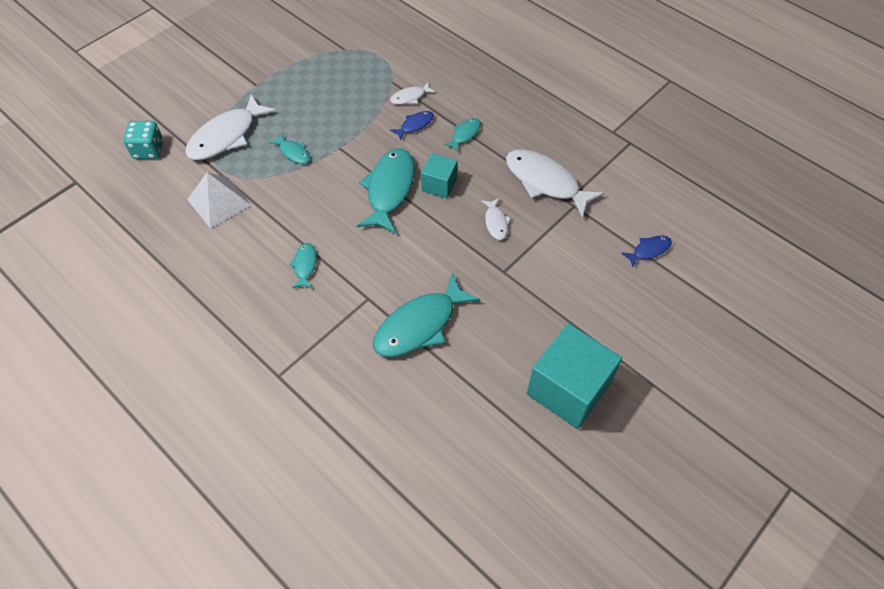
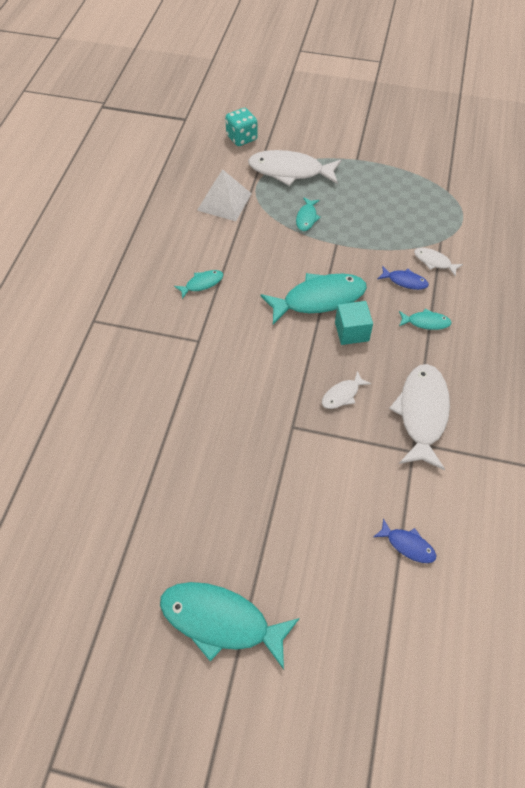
camera: 60 degrees right, 0 degrees up
(420, 325) = (195, 390): turquoise fish -> turquoise fish (221, 621)
(568, 389) = (197, 538): turquoise cube -> none

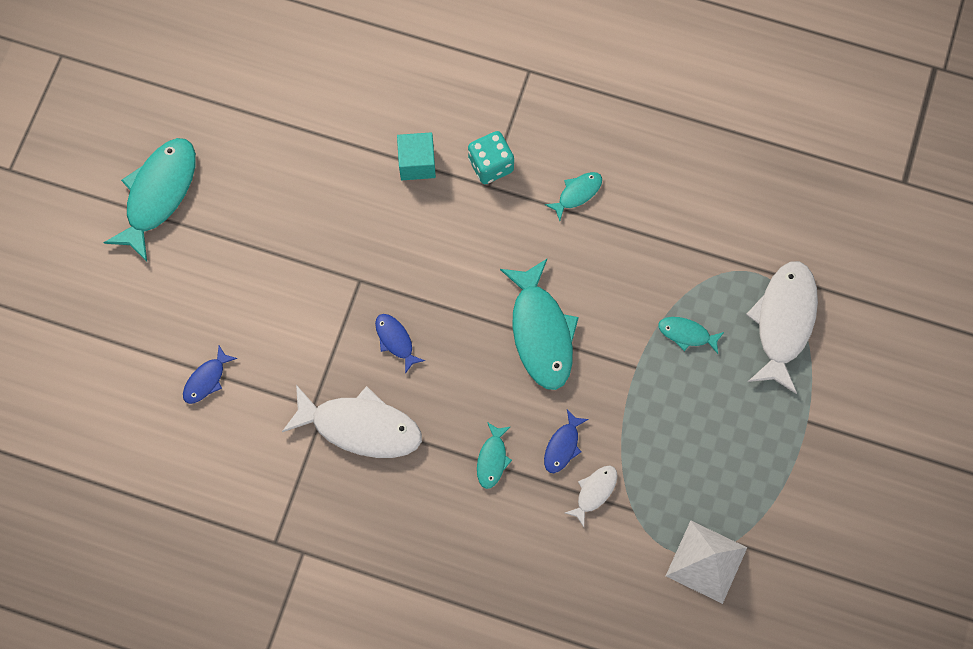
camera: 95 degrees right, 15 degrees up
(202, 284) = (577, 193): turquoise fish -> turquoise fish turned 105 degrees counterclockwise
(224, 202) = (724, 228): white pyramid -> white pyramid (706, 561)
(241, 138) = (859, 260): turquoise dice -> turquoise dice (491, 165)
(342, 395) = (395, 340): white fish -> blue fish
(351, 331) = (486, 365): turquoise cube -> turquoise cube (417, 163)

